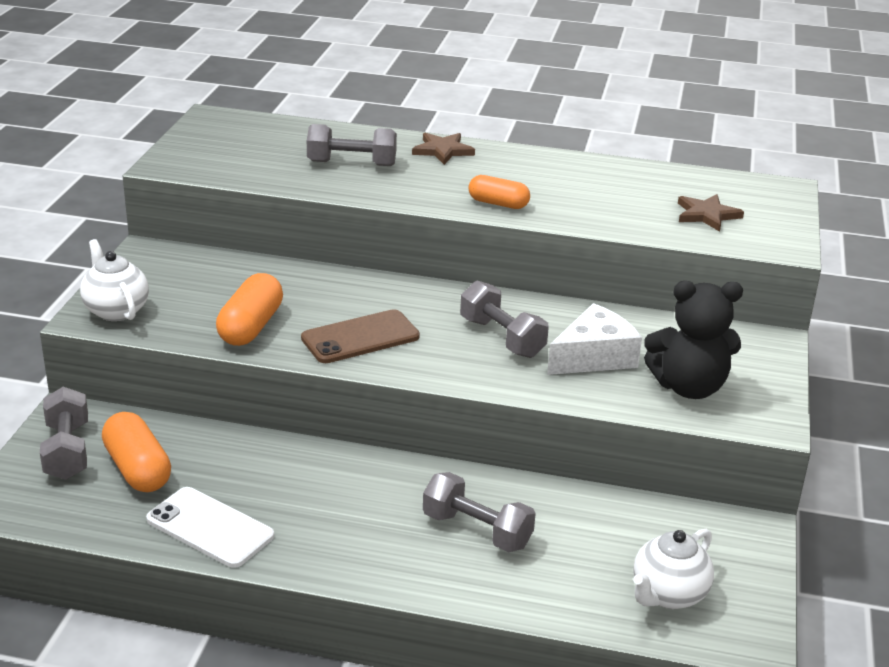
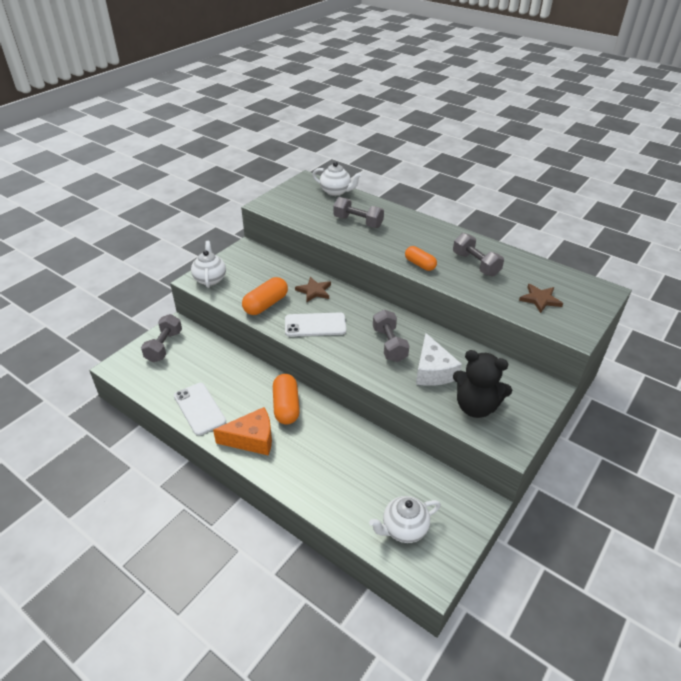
camera: 25 degrees right, 10 degrees up
(138, 469) = (188, 365): orange capsule -> orange capsule (286, 406)
(278, 127) = (336, 192): none -> white teapot
(338, 546) = (252, 439): none -> orange cheese
(360, 337) = (315, 325): brown phone -> white phone
(442, 150) = (412, 223): brown star -> brown star (314, 291)
(477, 530) = (325, 453): grey dumbbell -> grey dumbbell (475, 264)
(594, 357) = (433, 371): white cheese -> white cheese turned 90 degrees clockwise

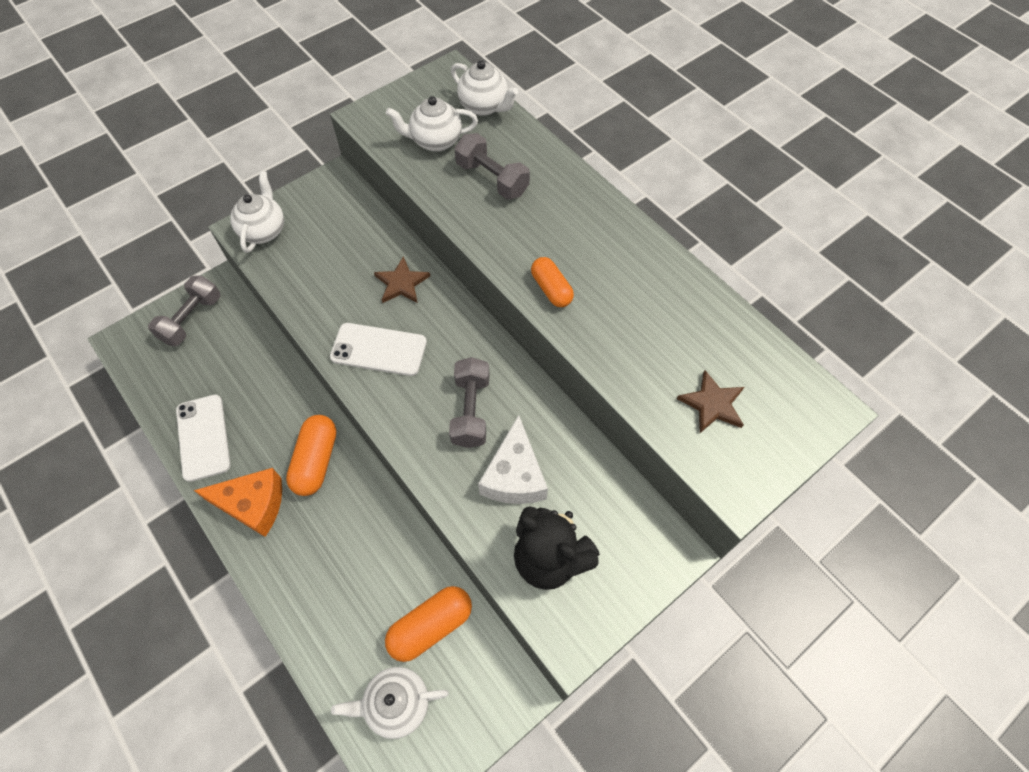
camera: 15 degrees right, 20 degrees up
(266, 304) = (324, 295): orange capsule -> orange capsule (431, 626)
(314, 210) = (435, 141): none -> white teapot
(475, 264) = (640, 306): grey dumbbell -> none

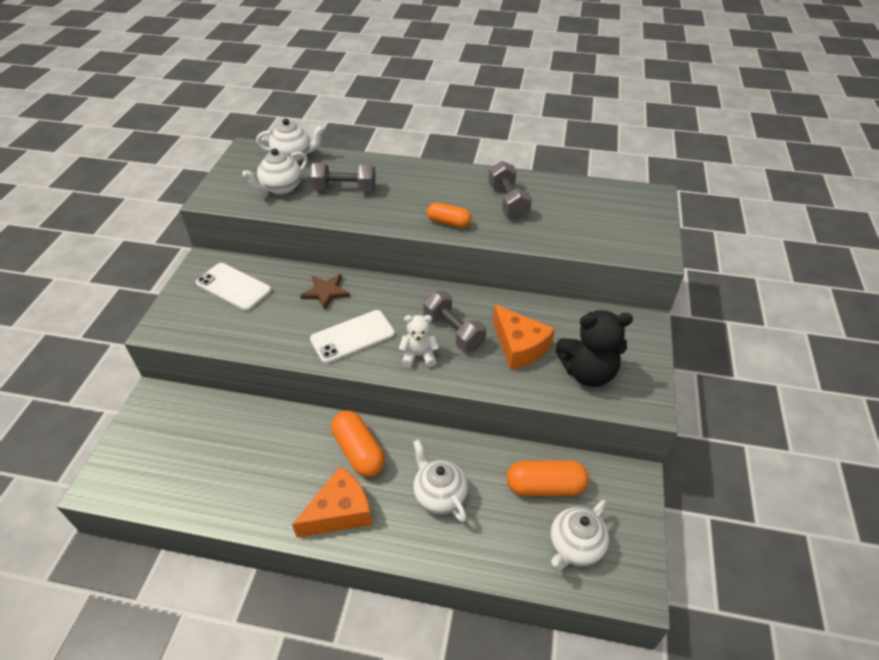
camera: 40 degrees left, 15 degrees down
(192, 319) = (151, 431): grey dumbbell -> grey dumbbell (508, 201)
(203, 437) = (249, 499): white phone -> white phone (233, 287)
(264, 231) = (179, 320): white teapot -> white teapot (439, 495)
(414, 414) = (419, 356): none -> white teddy bear
(431, 626) = (545, 486): orange capsule -> orange capsule turned 75 degrees clockwise
(514, 475) = (519, 346): white cheese -> orange cheese
(712, 404) = (599, 225): brown star -> none

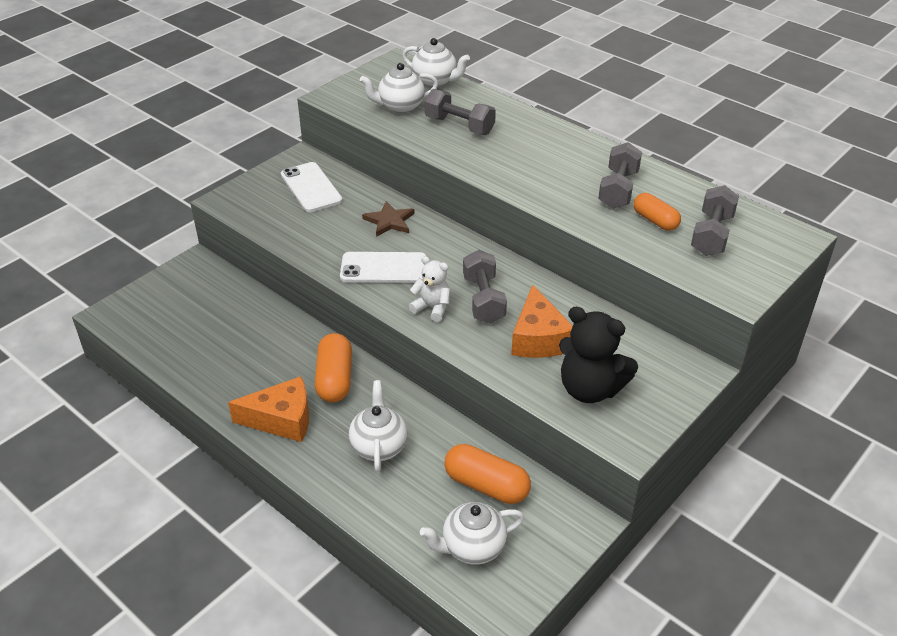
camera: 30 degrees right, 5 degrees down
(448, 222) = (537, 189): orange capsule -> orange capsule (655, 220)
(600, 214) = (712, 235): none -> grey dumbbell

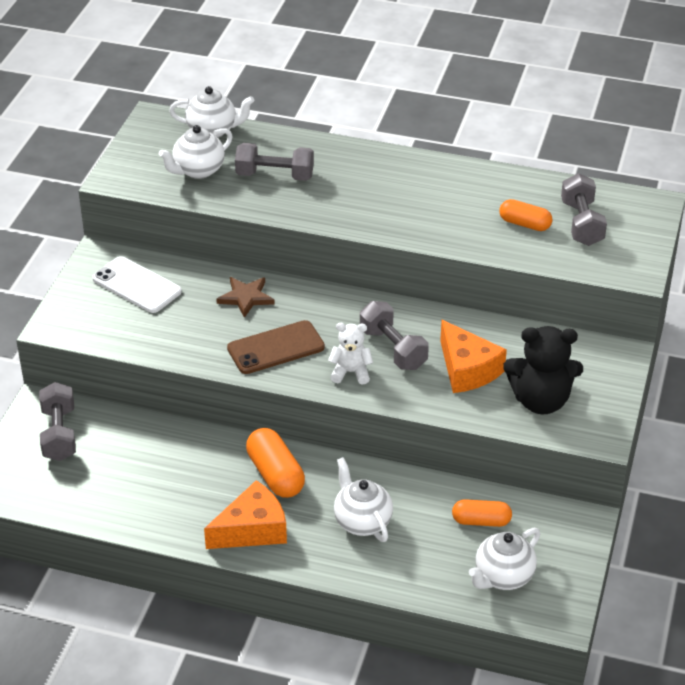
camera: 25 degrees left, 0 degrees up
(383, 268) = (276, 348): white phone -> brown phone
(486, 485) = (481, 521): orange capsule -> orange capsule, size x0.67
(618, 189) = (472, 202): grey dumbbell -> grey dumbbell (59, 434)

